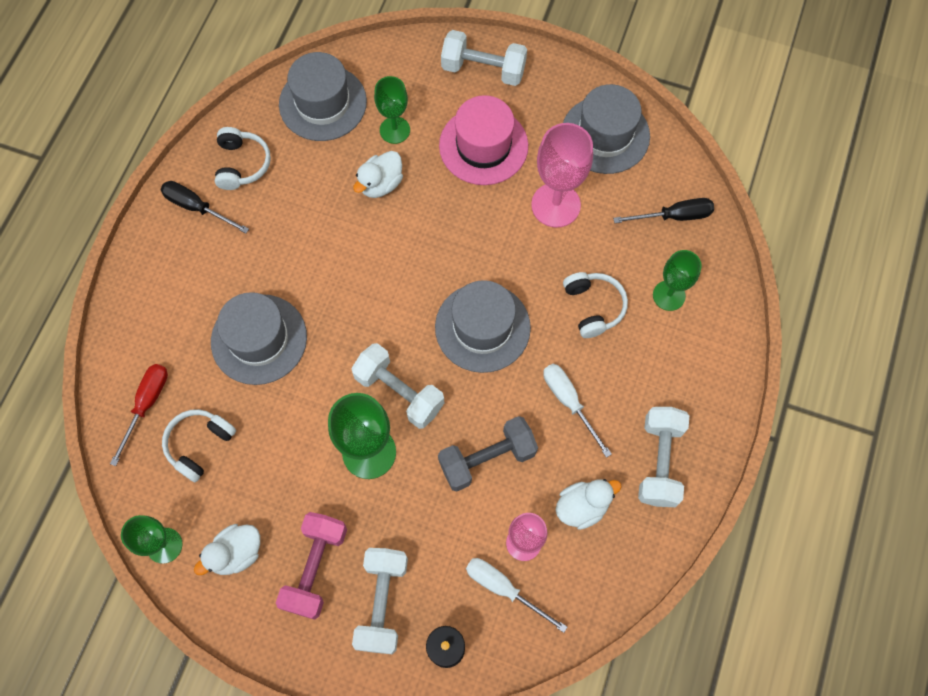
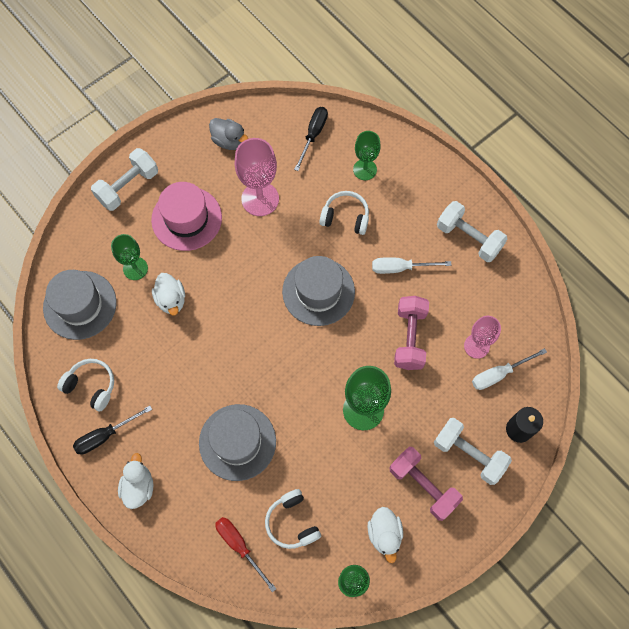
camera: 60 degrees left, 0 degrees up
(399, 392) = (332, 368): white dumbbell -> none
(487, 459) = (410, 338): grey dumbbell -> pink dumbbell
(582, 506) = (472, 298): white duck -> white duck (138, 486)
(605, 135) = (229, 141): grey hat -> grey duck

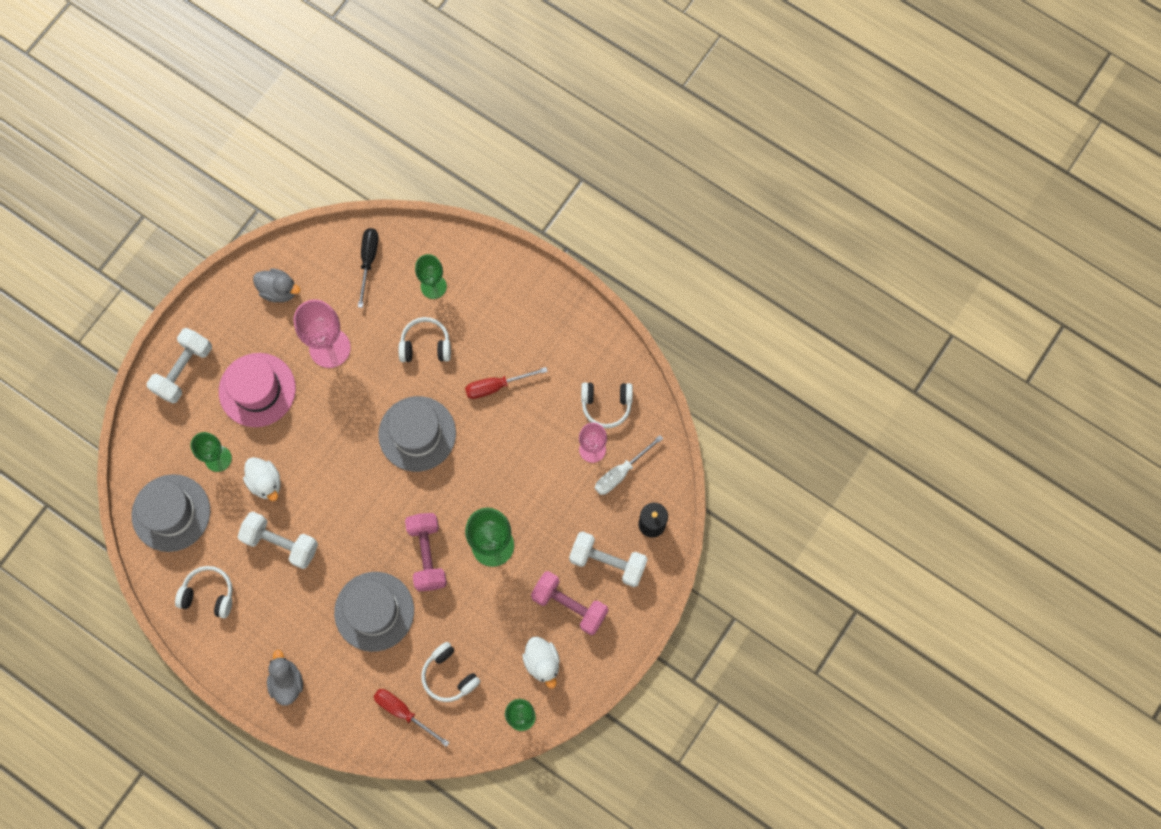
camera: 15 degrees left, 5 degrees up
(105, 435) = (238, 640): black screwdriver -> none
(138, 486) = (287, 682): white duck -> grey duck
(400, 268) = (496, 386): white screwdriver -> red screwdriver
(410, 338) = (522, 458): pink dumbbell -> pink dumbbell (427, 554)
(469, 238) = (560, 335): white dumbbell -> white dumbbell (281, 543)
(498, 309) = (606, 405): none -> white headphones

